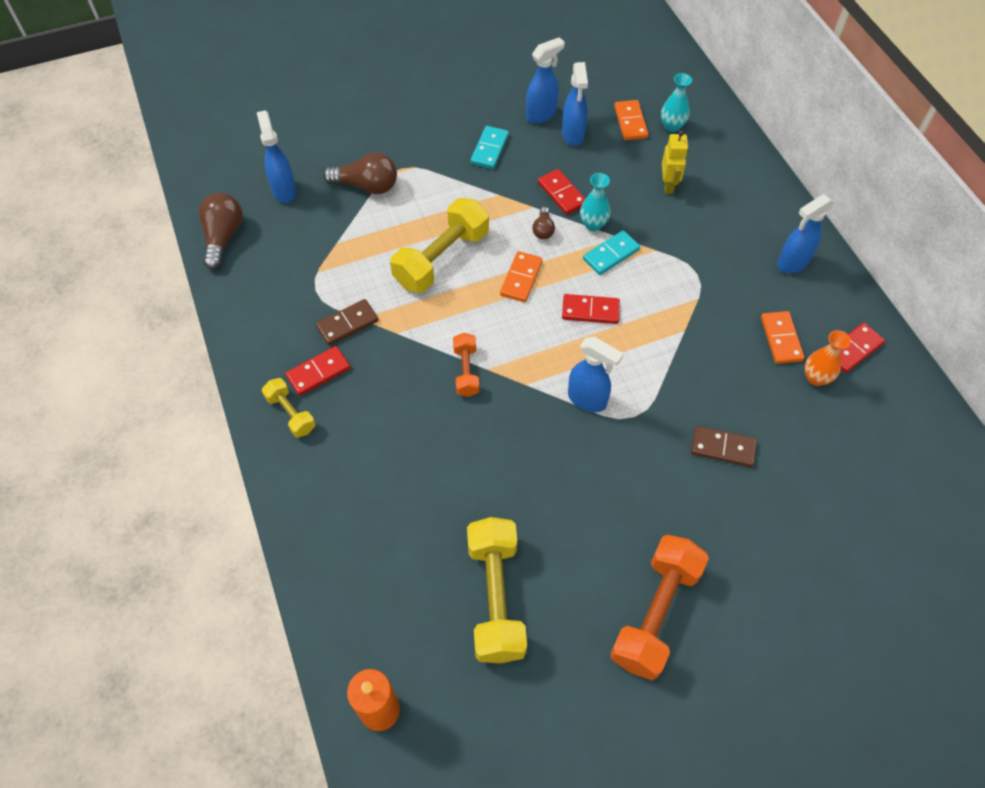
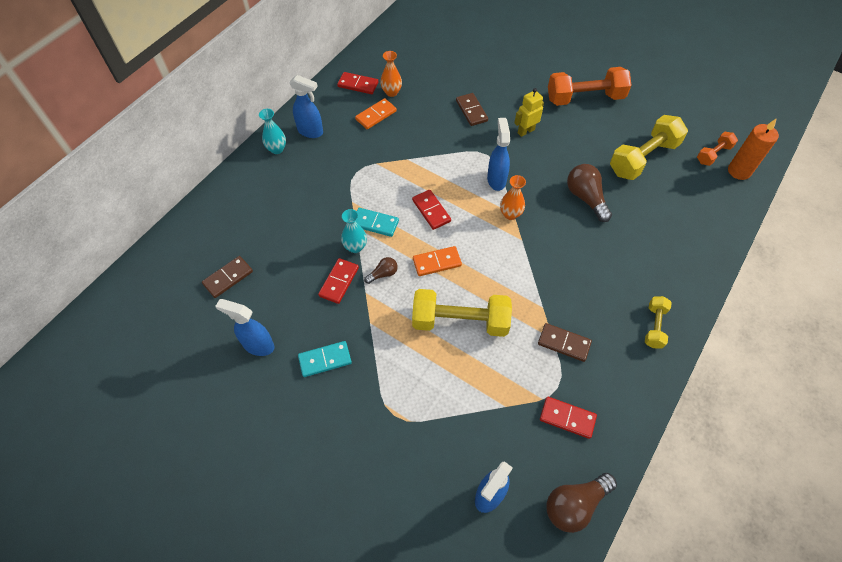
camera: 125 degrees left, 0 degrees up
(318, 372) = (613, 333): red domino -> red domino (567, 418)
(366, 186) = (432, 428): brown light bulb -> brown light bulb (586, 198)
(466, 371) = (533, 249): orange dumbbell -> orange dumbbell (713, 154)
(528, 381) = (510, 214): none -> orange vase
(573, 135) = (269, 309): blue spray bottle -> none
(630, 122) = (228, 278): orange domino -> brown domino
(668, 185) = (284, 222): yellow robot -> yellow robot (525, 131)
(672, 126) = (216, 249): turquoise vase -> turquoise vase (277, 149)

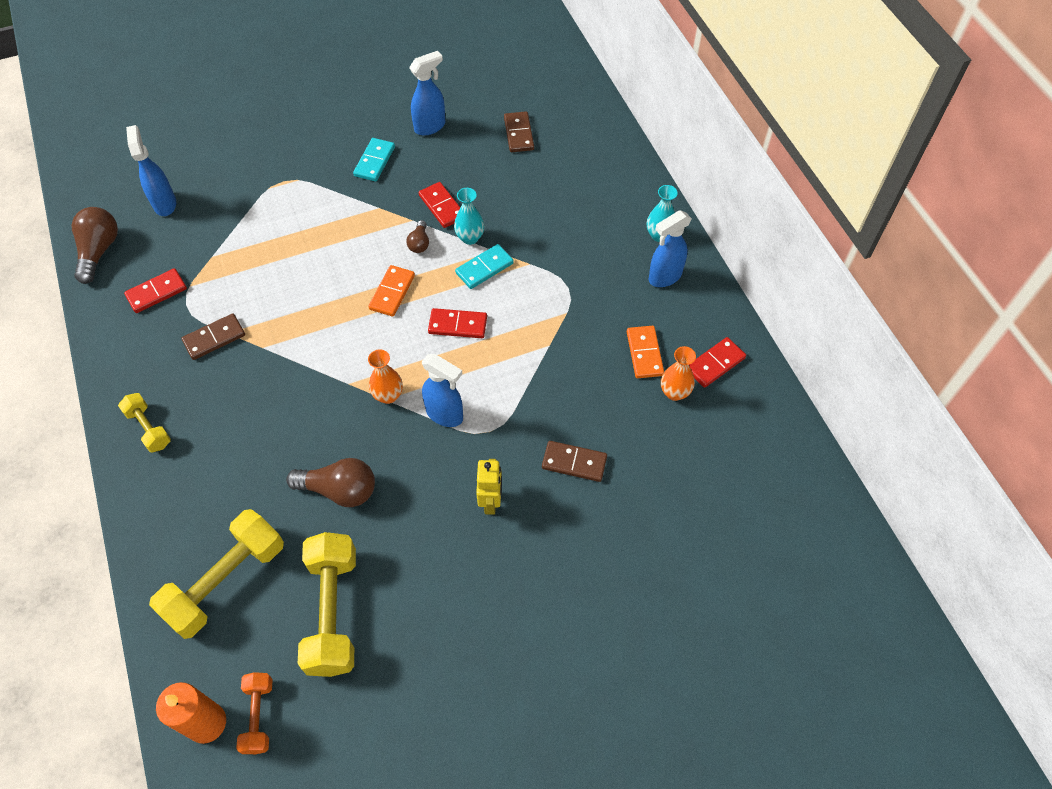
camera: 125 degrees right, 0 degrees up
(460, 321) = (315, 273): yellow dumbbell -> yellow dumbbell (226, 581)
(585, 98) = (488, 627): orange dumbbell -> none

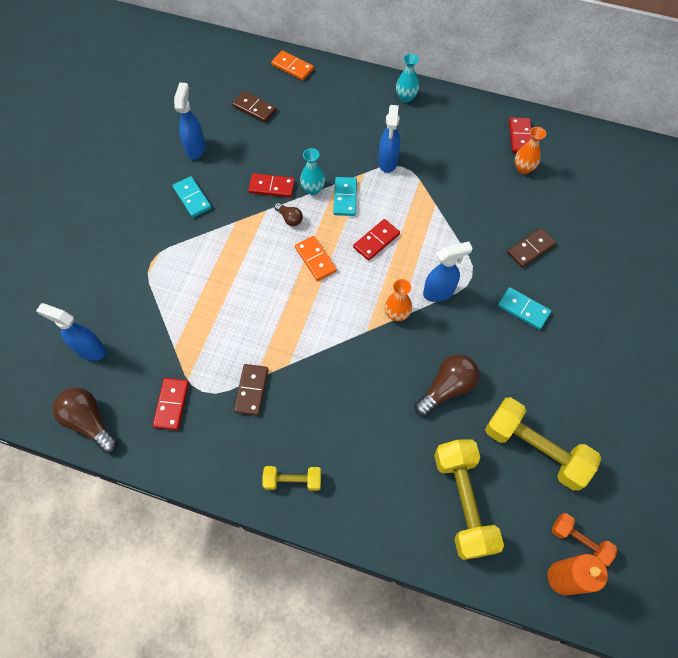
camera: 50 degrees left, 5 degrees up
(491, 502) = (523, 309): yellow robot -> turquoise domino
(644, 353) = (484, 163): orange domino -> orange domino (292, 67)
(664, 277) = (438, 116): blue spray bottle -> blue spray bottle (388, 162)

